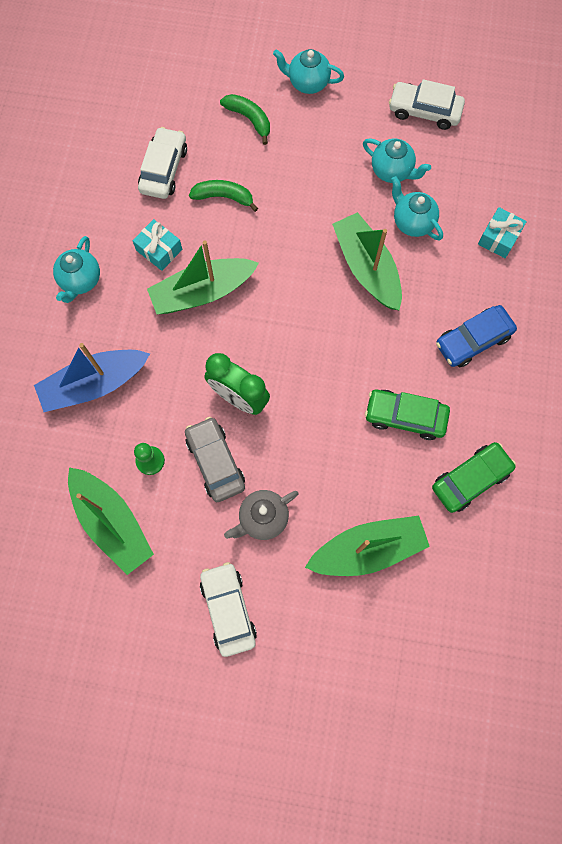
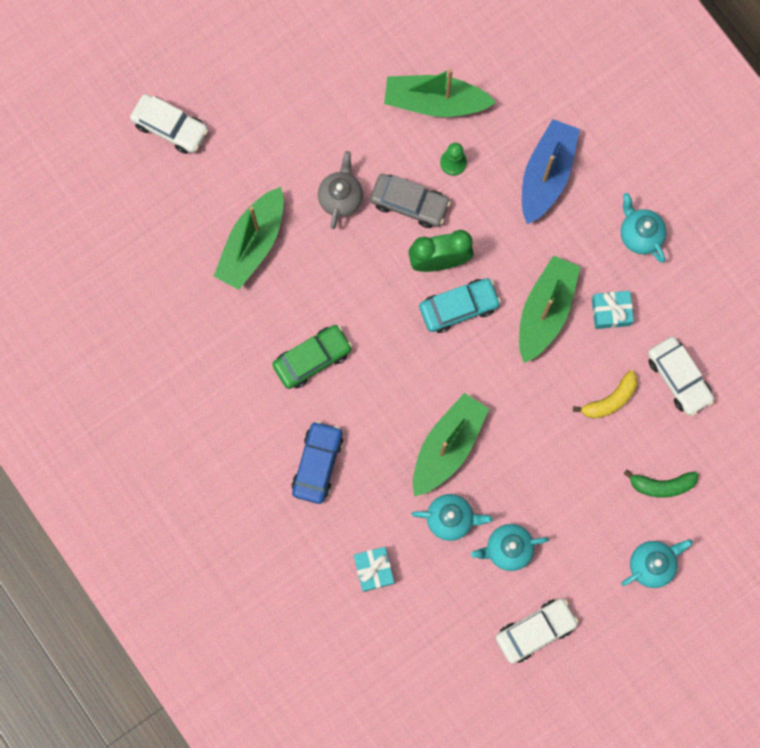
camera: 135 degrees right, 5 degrees up
(224, 197) = (610, 400): green banana -> yellow banana
(228, 609) = (305, 122): white car -> white car (170, 127)
(260, 352) = (459, 307): none -> turquoise car
(367, 268) = (447, 446): green boat -> green boat turned 75 degrees counterclockwise
(470, 479) = (227, 357): green car -> none

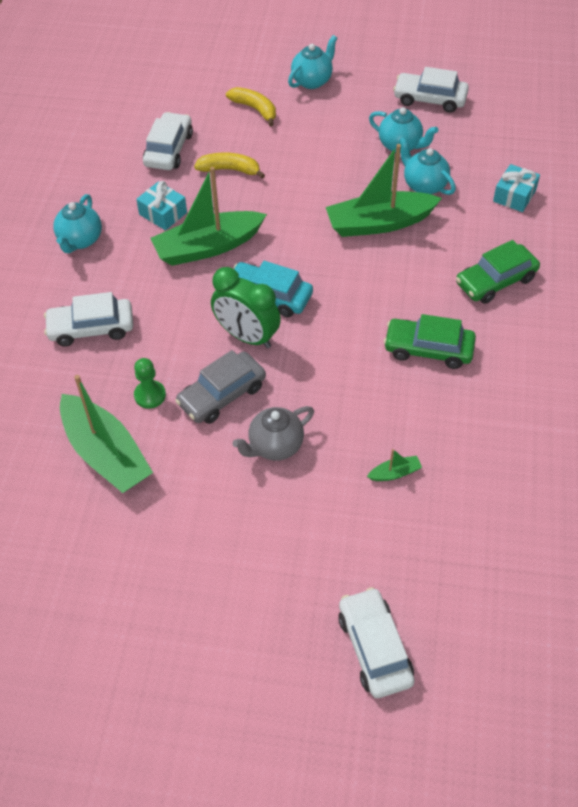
camera: 135 degrees left, 25 degrees down
(252, 244) = (394, 473): green boat -> green boat, size x0.40
(317, 464) = (495, 281): blue car -> green car
(409, 203) = (222, 395): grey car -> grey car turned 105 degrees counterclockwise
(546, 175) = (91, 328): blue boat -> white car
(651, 564) = (312, 81): turquoise teapot -> turquoise teapot turned 120 degrees clockwise
(662, 485) = (255, 109): green banana -> yellow banana

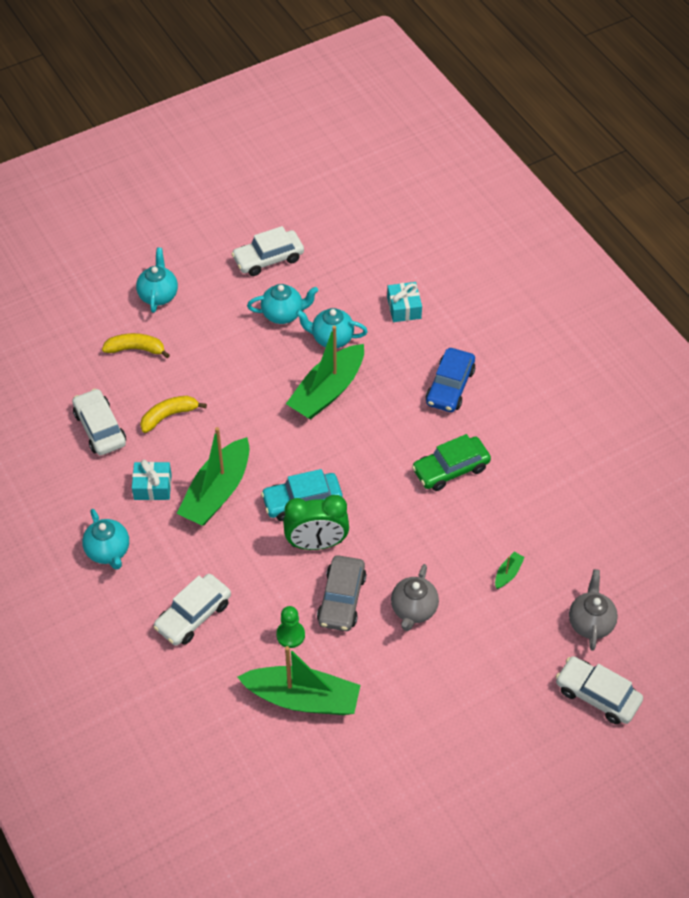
camera: 40 degrees left, 0 degrees up
(434, 574) = (590, 623): none -> grey teapot
(495, 281) = (450, 386): green car -> blue car

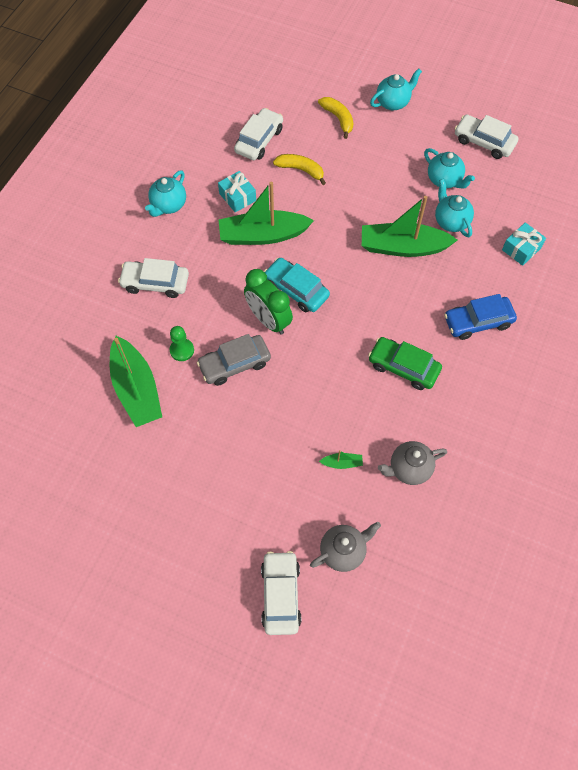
camera: 55 degrees right, 10 degrees up
(413, 610) = (260, 416): grey teapot -> grey teapot (409, 469)

